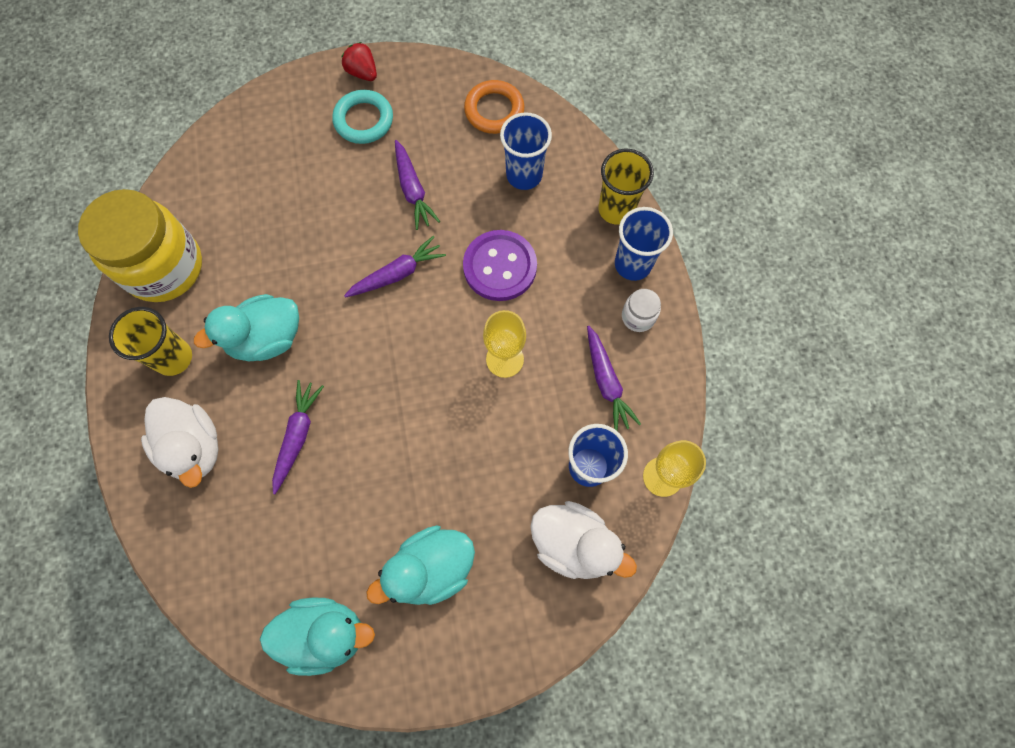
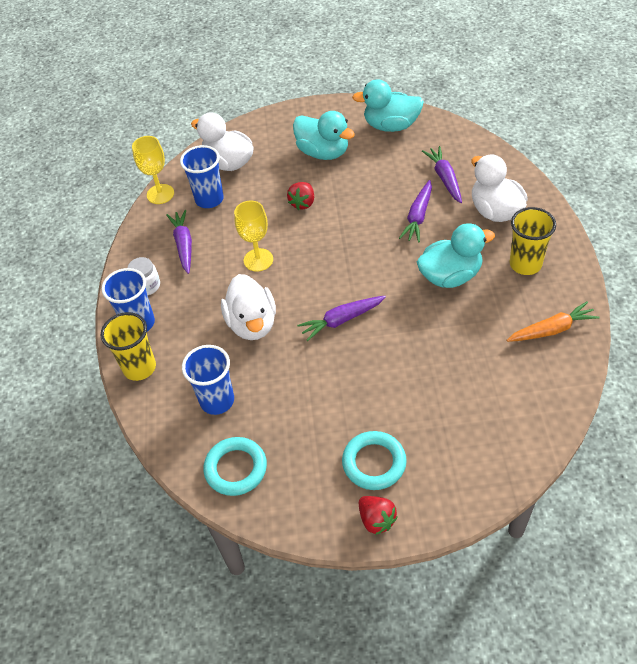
camera: 170 degrees left, 20 degrees down
(164, 267) = (552, 330): yellow jar -> orange carrot
(413, 190) = (325, 390): purple carrot -> purple carrot (445, 178)
(431, 568) = (323, 152): turquoise duck -> turquoise duck turned 60 degrees clockwise
(455, 460) = (303, 203): none -> red strawberry
(494, 110) = (236, 468): orange ring -> turquoise ring
(500, 267) = (252, 324): purple button -> white duck

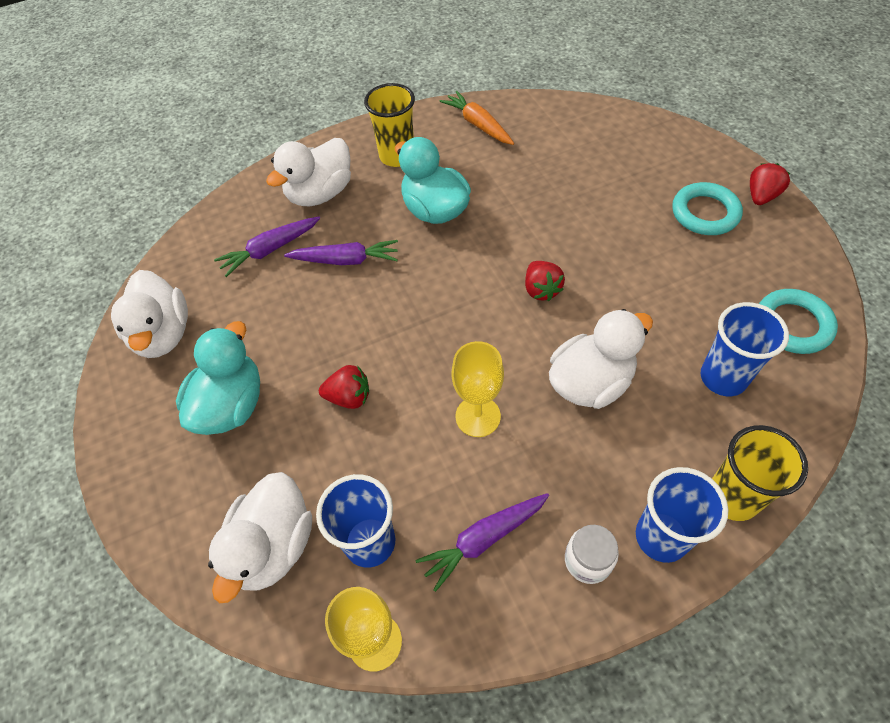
camera: 110 degrees left, 5 degrees up
(341, 320) = (541, 290): purple carrot -> red strawberry
(391, 126) = (163, 334): turquoise duck -> white duck

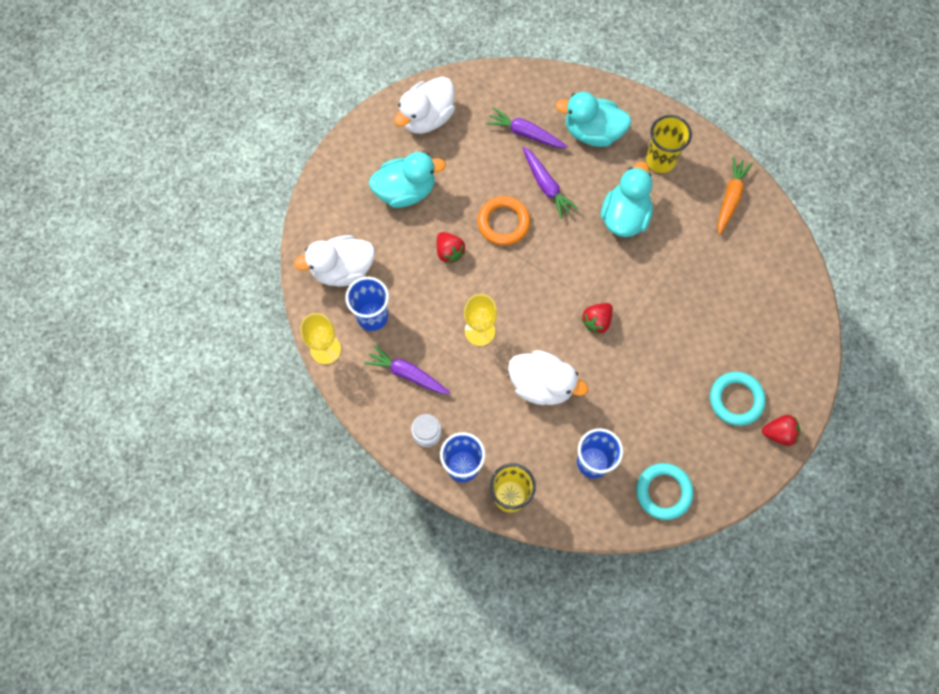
camera: 55 degrees right, 15 degrees up
(320, 193) = (592, 131): white duck -> turquoise duck
(356, 321) = (503, 222): none -> orange ring

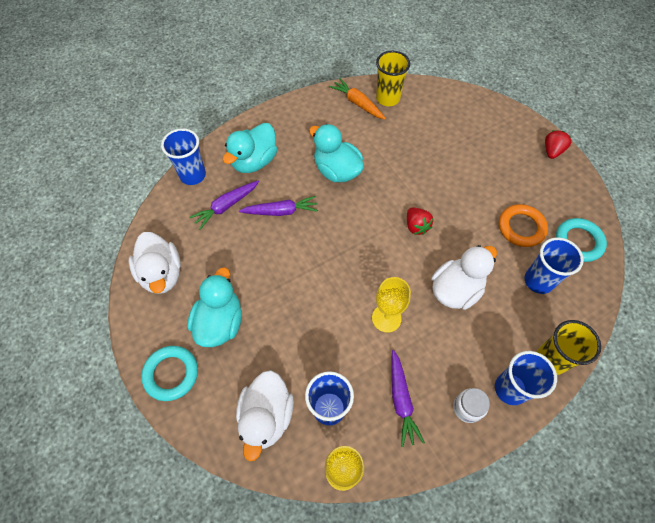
camera: 65 degrees left, 10 degrees down
(407, 373) = (401, 400): purple carrot -> purple carrot turned 60 degrees counterclockwise
(449, 252) = (299, 311): red strawberry -> none
(503, 222) = (295, 256): orange ring -> orange ring (521, 227)
(545, 84) = (193, 175): none -> blue cup
(660, 160) = (304, 130): yellow cup -> yellow cup (387, 98)
(736, 399) = (517, 165): turquoise ring -> turquoise ring (171, 374)

